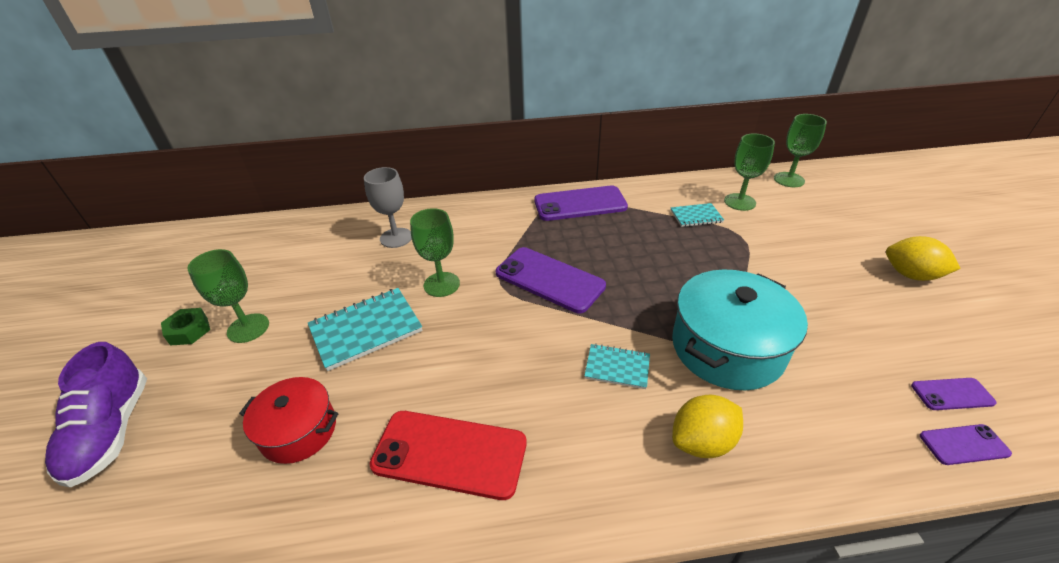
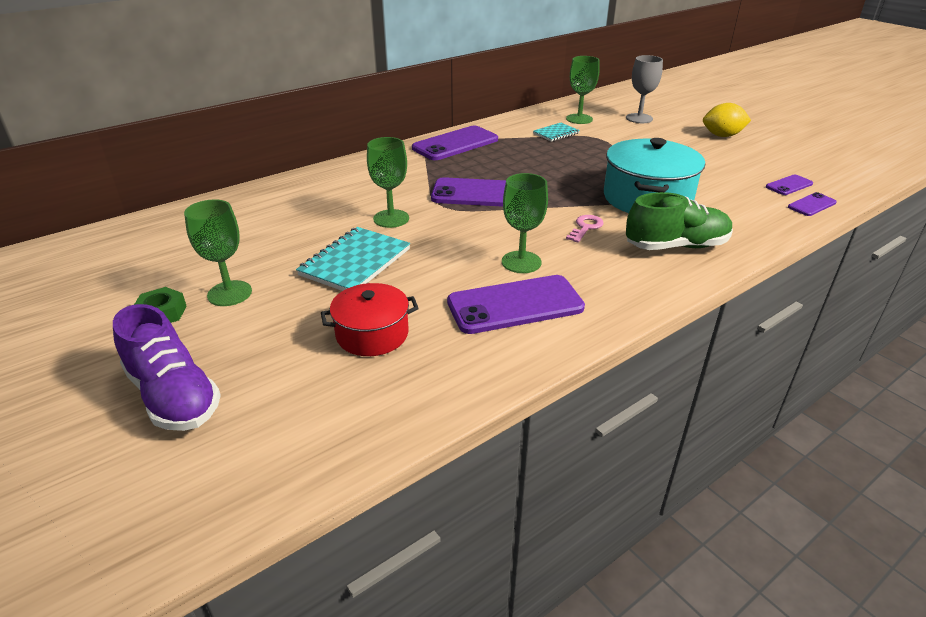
camera: 30 degrees left, 5 degrees down
(396, 238) = (307, 200): grey goblet -> grey goblet (639, 118)
(449, 454) = (515, 305): red phone -> purple phone
(617, 367) = (585, 227): turquoise notebook -> pink key
(702, 442) = (676, 246): yellow lemon -> green shoe
(789, 180) = (601, 100): green goblet -> green goblet (521, 262)

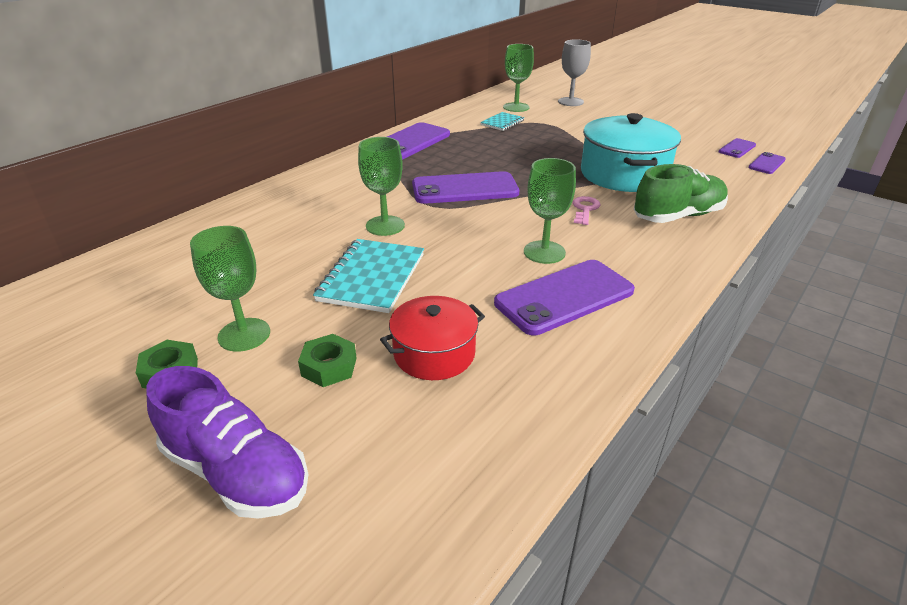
camera: 15 degrees left, 0 degrees up
(282, 330) = (329, 367): none -> green nut
(722, 136) = (653, 110): yellow lemon -> none

